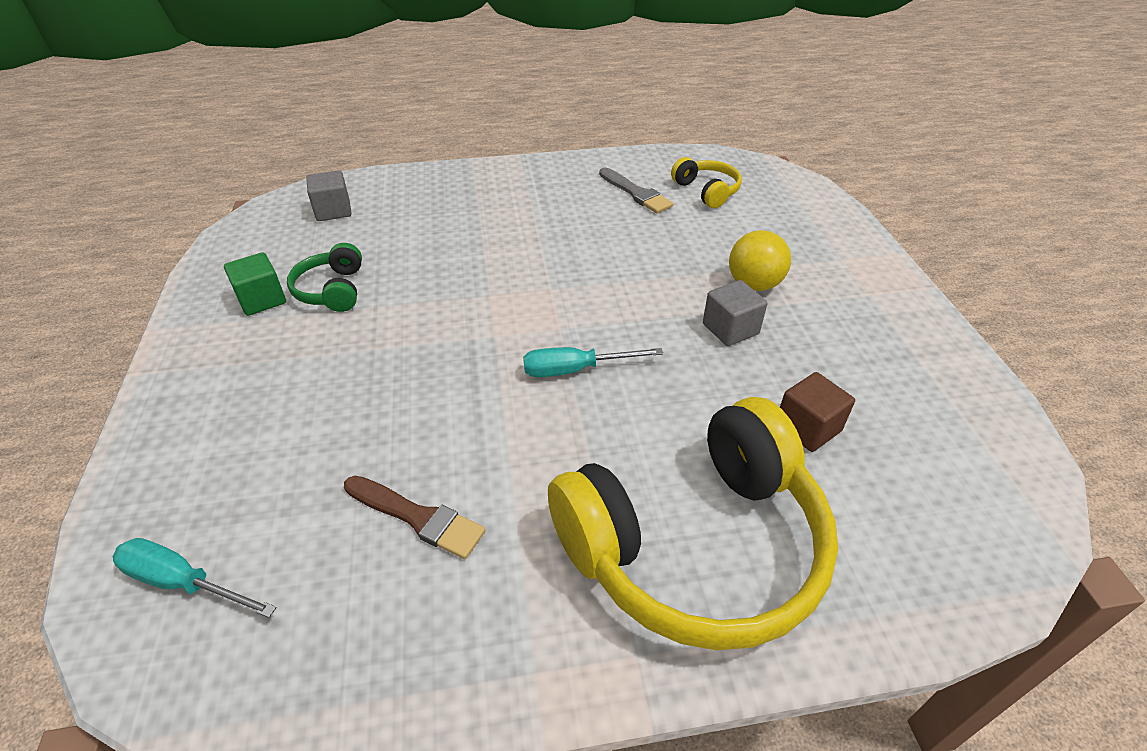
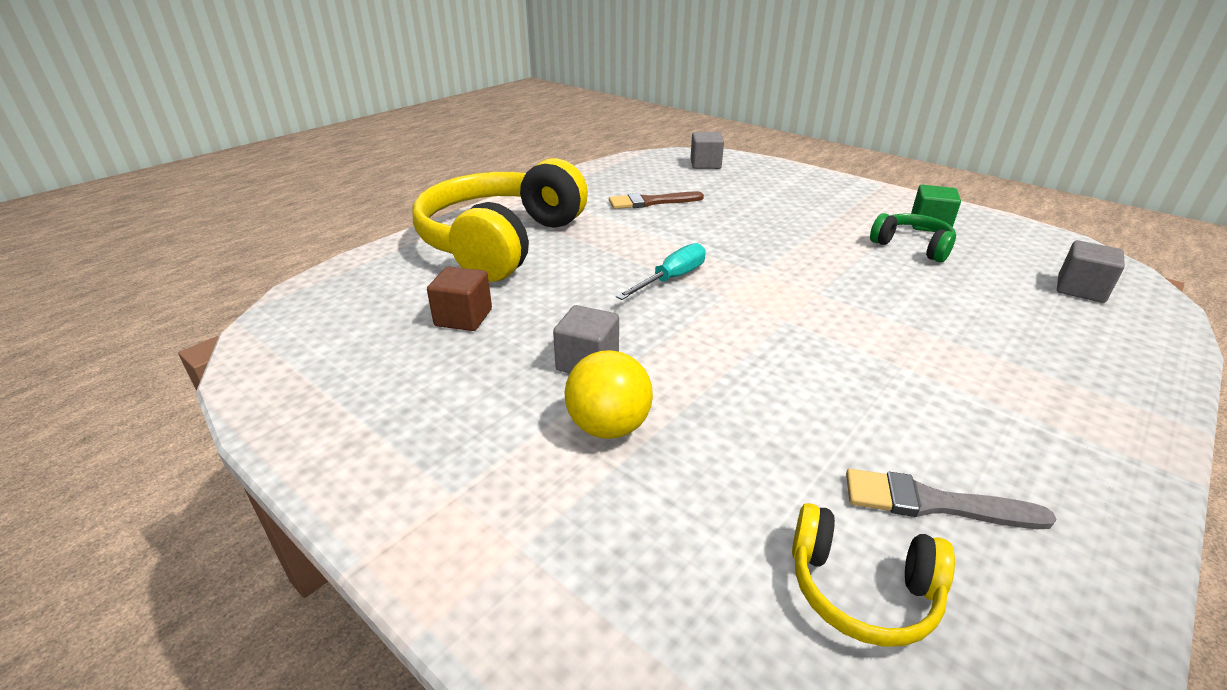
camera: 140 degrees right, 10 degrees down
(183, 582) = (705, 164): turquoise screwdriver -> grey cube

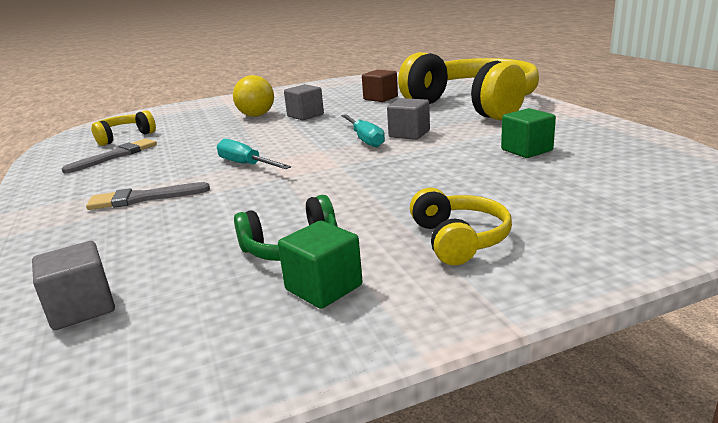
camera: 120 degrees right, 10 degrees down
(651, 202) = (526, 150): brown brush -> green cube
(705, 164) = (667, 195): grey cube -> grey cube (409, 134)
(816, 330) = (246, 165): none -> turquoise screwdriver
(828, 203) = (459, 239): none -> yellow headphones
(969, 360) = (143, 198): none -> grey brush

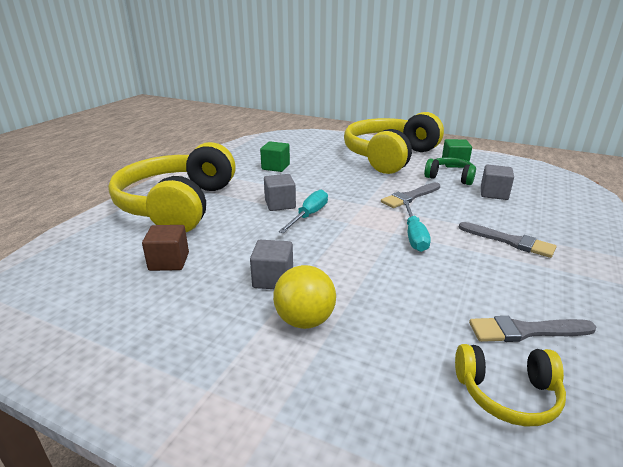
camera: 135 degrees left, 5 degrees up
(82, 308) = (551, 191): grey cube -> grey cube (494, 193)
(304, 192) = (410, 197): none -> grey brush
(459, 239) = (390, 156): yellow headphones -> yellow headphones, size x2.24

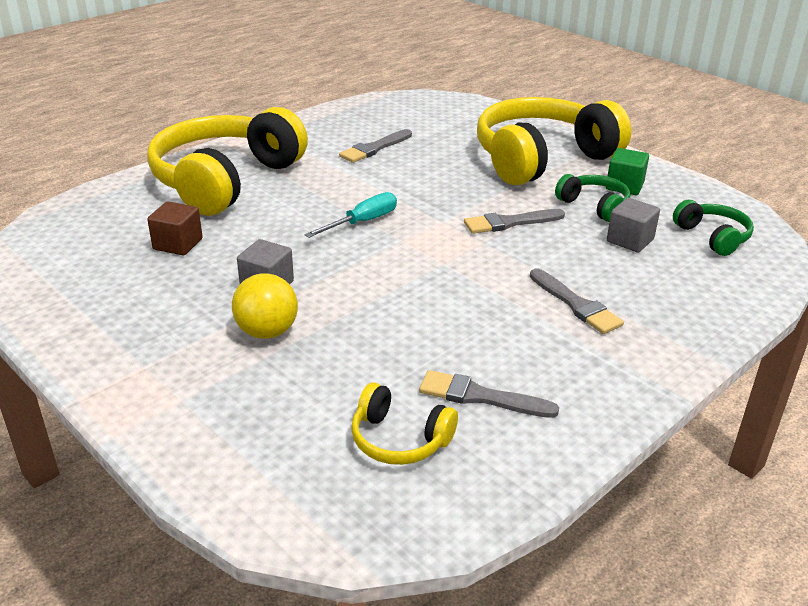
camera: 20 degrees right, 5 degrees up
(275, 167) = (374, 148): green cube -> grey brush
(280, 204) = (340, 201): grey cube -> none
(414, 236) = (463, 273): turquoise screwdriver -> none
(536, 183) = (712, 237): none -> green headphones

